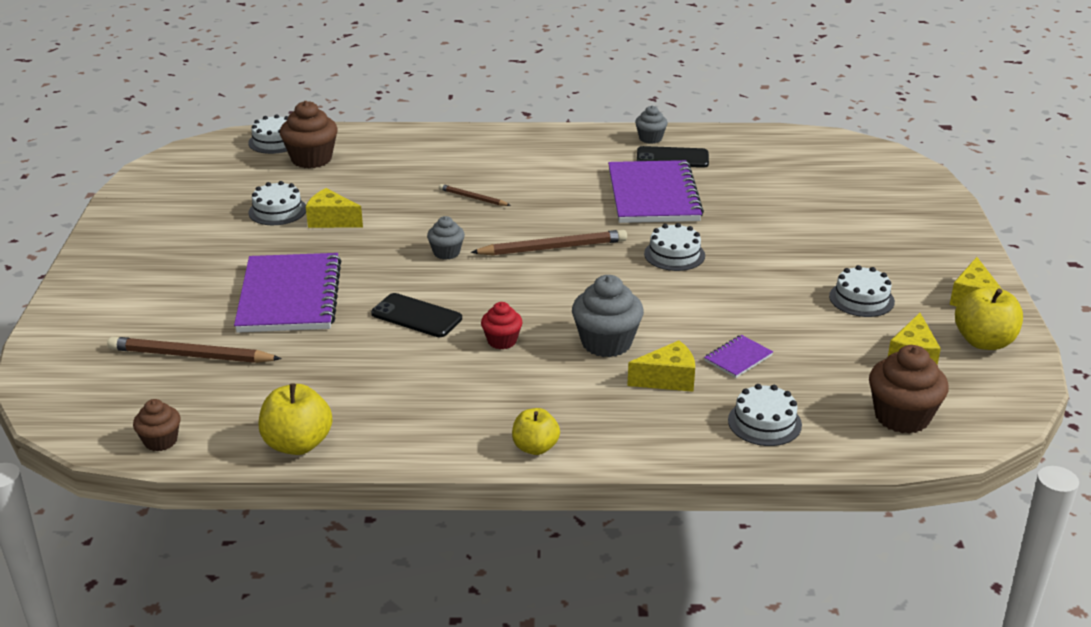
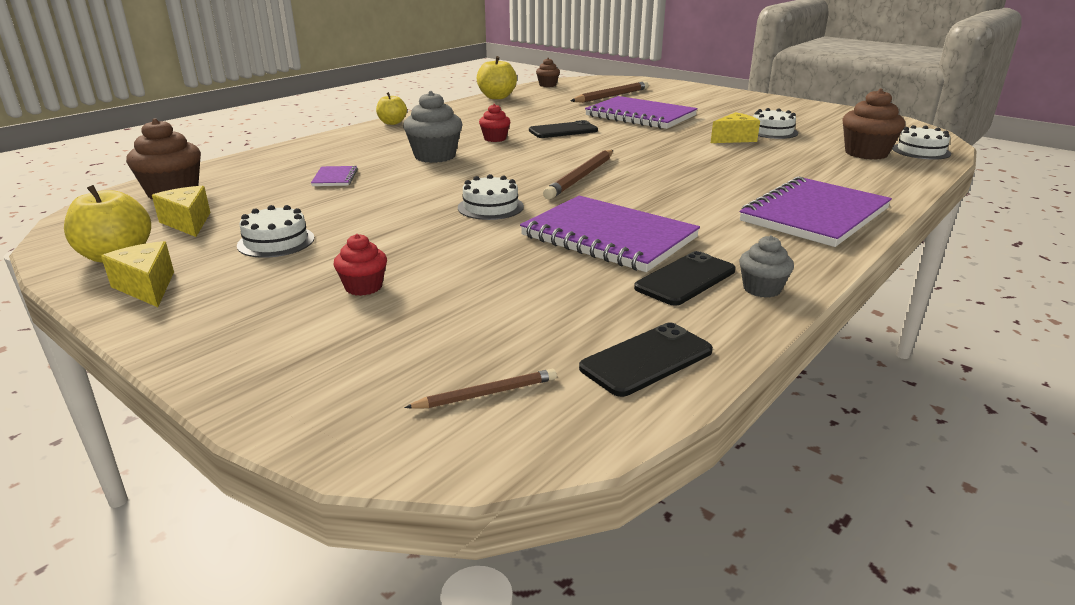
camera: 130 degrees right, 5 degrees down
(446, 253) = (631, 152): grey cupcake -> none
(473, 198) = (713, 178): brown pencil -> brown pencil (486, 393)
(508, 148) = (814, 215): none -> purple notebook
(668, 379) = (366, 157): yellow cheese -> none
(764, 422) = (275, 163): white cake -> none
(766, 143) = (647, 360): none -> black phone
(843, 235) = (363, 287): none -> red cupcake

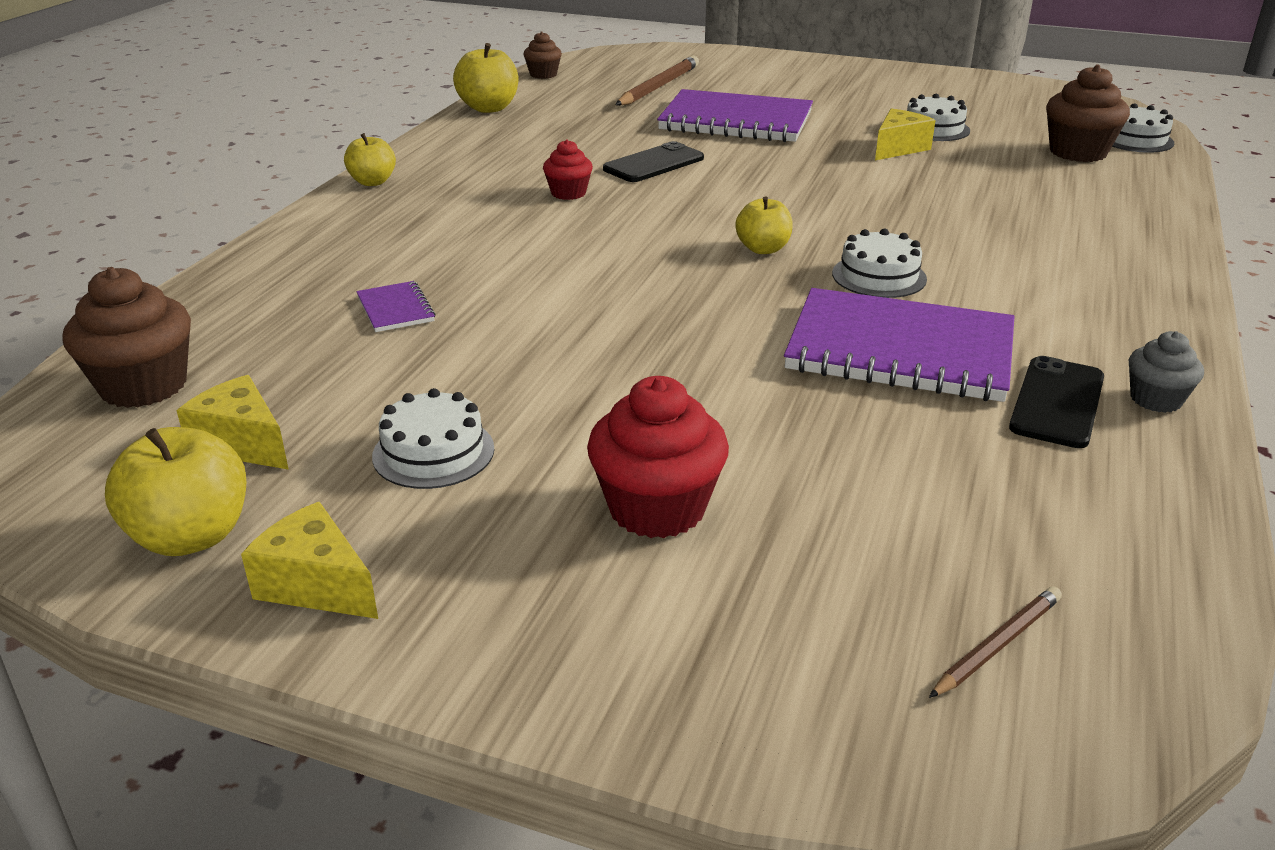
camera: 20 degrees left, 5 degrees up
(363, 287) = (657, 508): red cupcake -> red cupcake, size x1.71
(435, 156) = (511, 241): grey cupcake -> none
(490, 207) = (691, 326): white cake -> white cake (879, 276)
(581, 177) = (763, 249): brown pencil -> yellow apple
(647, 360) = (1130, 541): black phone -> none
(814, 215) = (1109, 267): purple notebook -> none

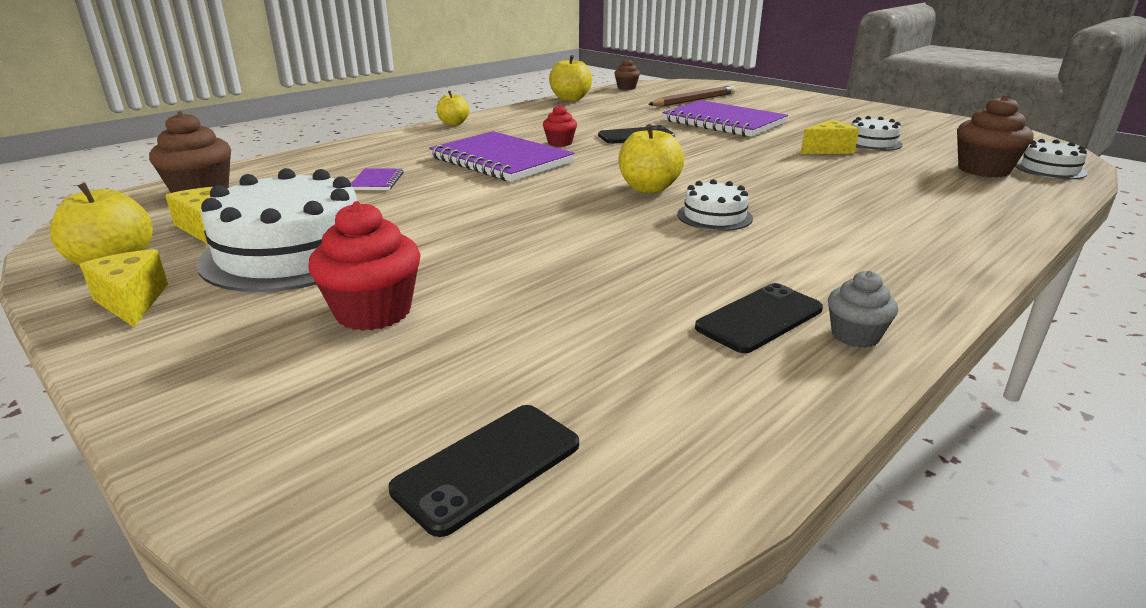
camera: 25 degrees right, 5 degrees down
(433, 452) = (291, 252): white cake -> white cake, size x2.04
(763, 249) = (648, 188): yellow apple -> yellow apple, size x1.51
(900, 350) = (671, 261): purple notebook -> purple notebook (501, 160)
(997, 645) = (488, 466): brown pencil -> black phone

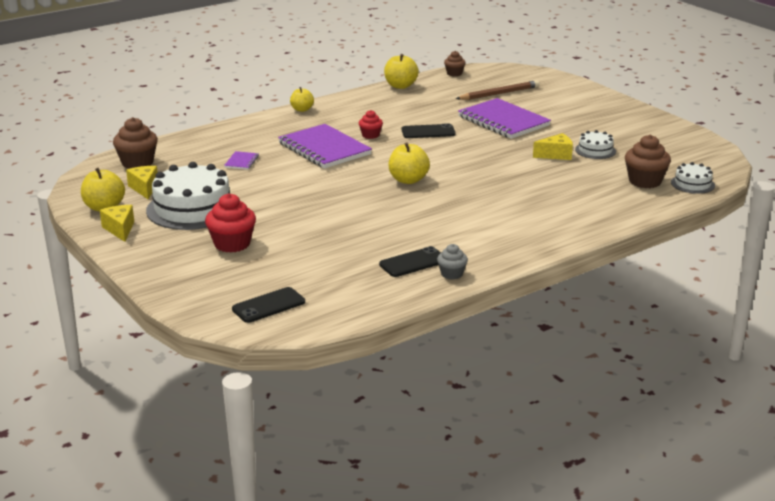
camera: 10 degrees right, 0 degrees up
(714, 216) = (434, 203): white cake -> none

